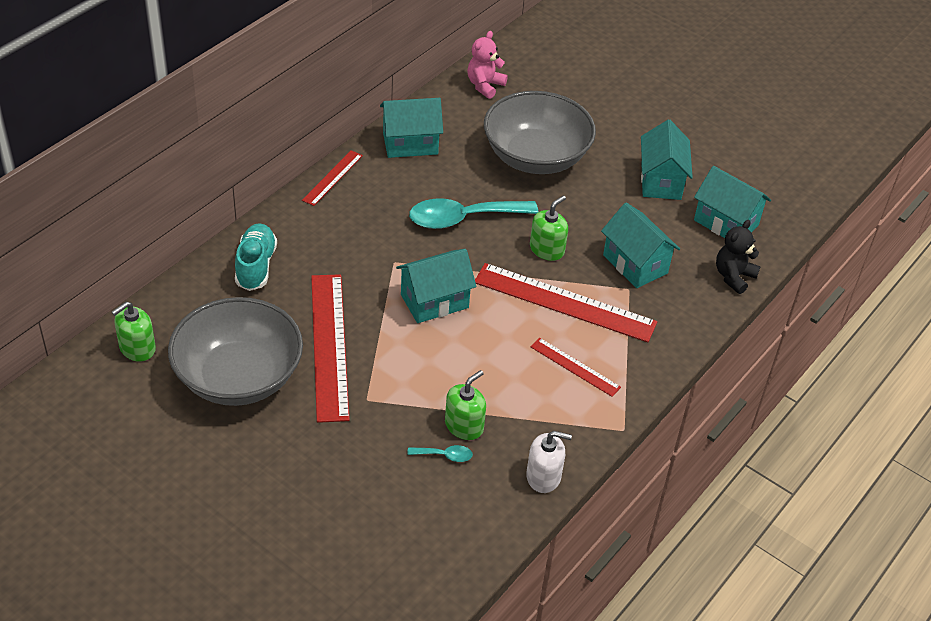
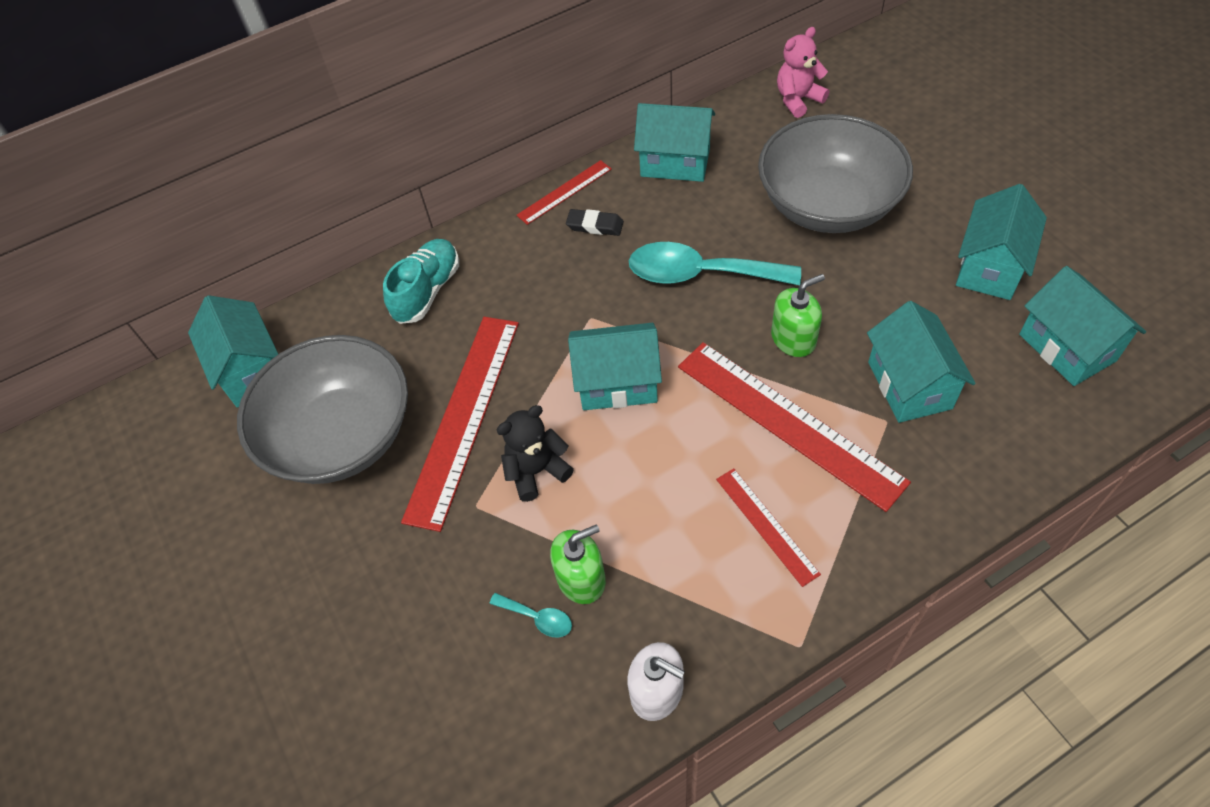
camera: 30 degrees right, 10 degrees up
(137, 348) = (251, 371): green soap dispenser -> turquoise house
(368, 198) = (595, 225): none -> black eraser
(733, 276) = (1051, 435): black teddy bear -> black teddy bear (536, 471)

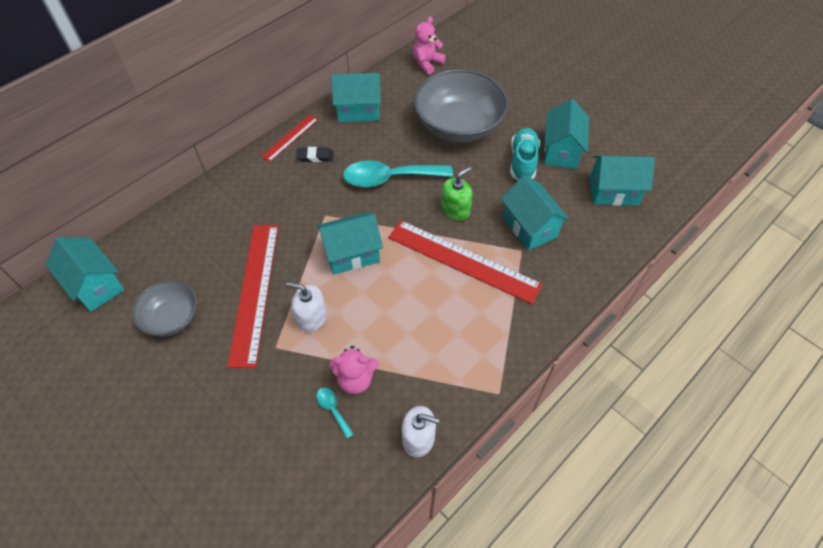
camera: 20 degrees left, 0 degrees up
(341, 435) = (172, 318): grey bowl -> grey bowl, size x0.55
(427, 291) = (211, 214): turquoise shoe -> turquoise shoe (523, 162)
(536, 471) = (311, 317): black teddy bear -> white soap dispenser
(537, 618) = (333, 409): turquoise spoon -> turquoise spoon turned 135 degrees counterclockwise
(581, 578) = (355, 379): green soap dispenser -> pink teddy bear
(766, 525) = (463, 325): red ruler -> none
(1067, 347) = (613, 191): turquoise house -> turquoise house turned 45 degrees counterclockwise

